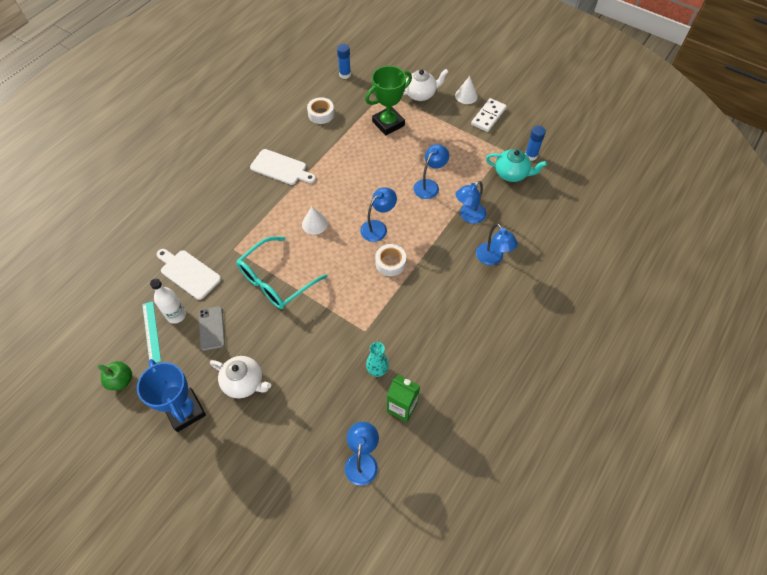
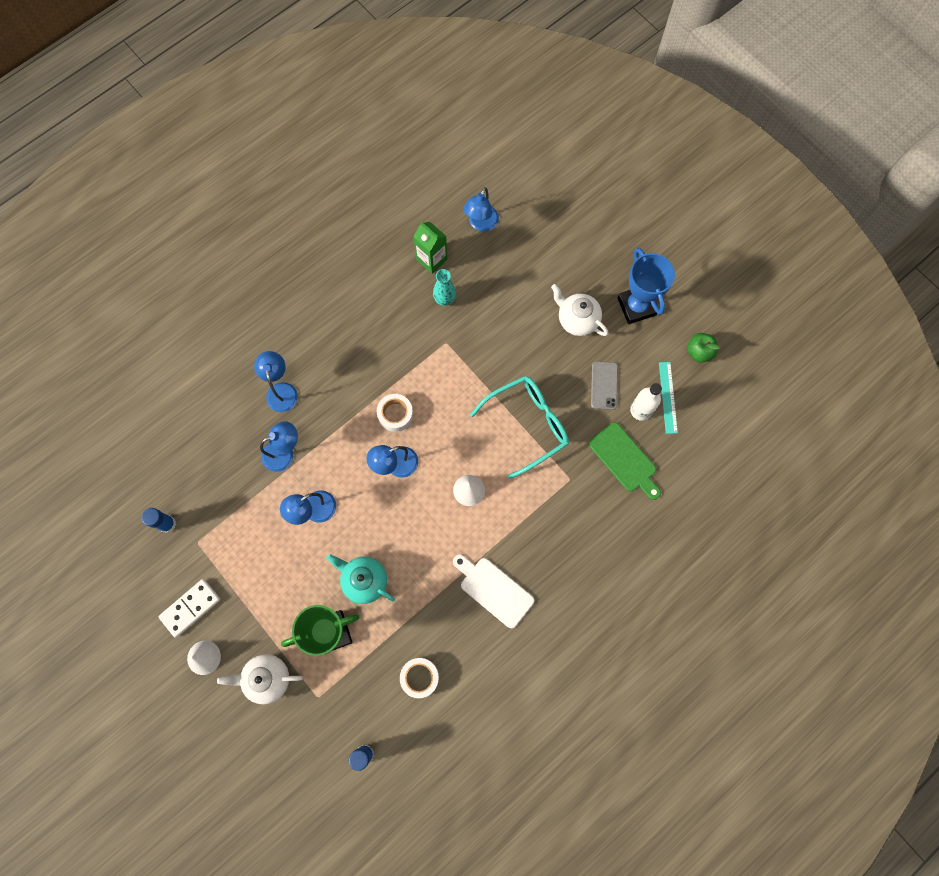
camera: 165 degrees left, 15 degrees up
(188, 273) = (624, 460): white cutting board -> green cutting board
(512, 174) = (205, 501): turquoise teapot -> turquoise teapot (364, 580)

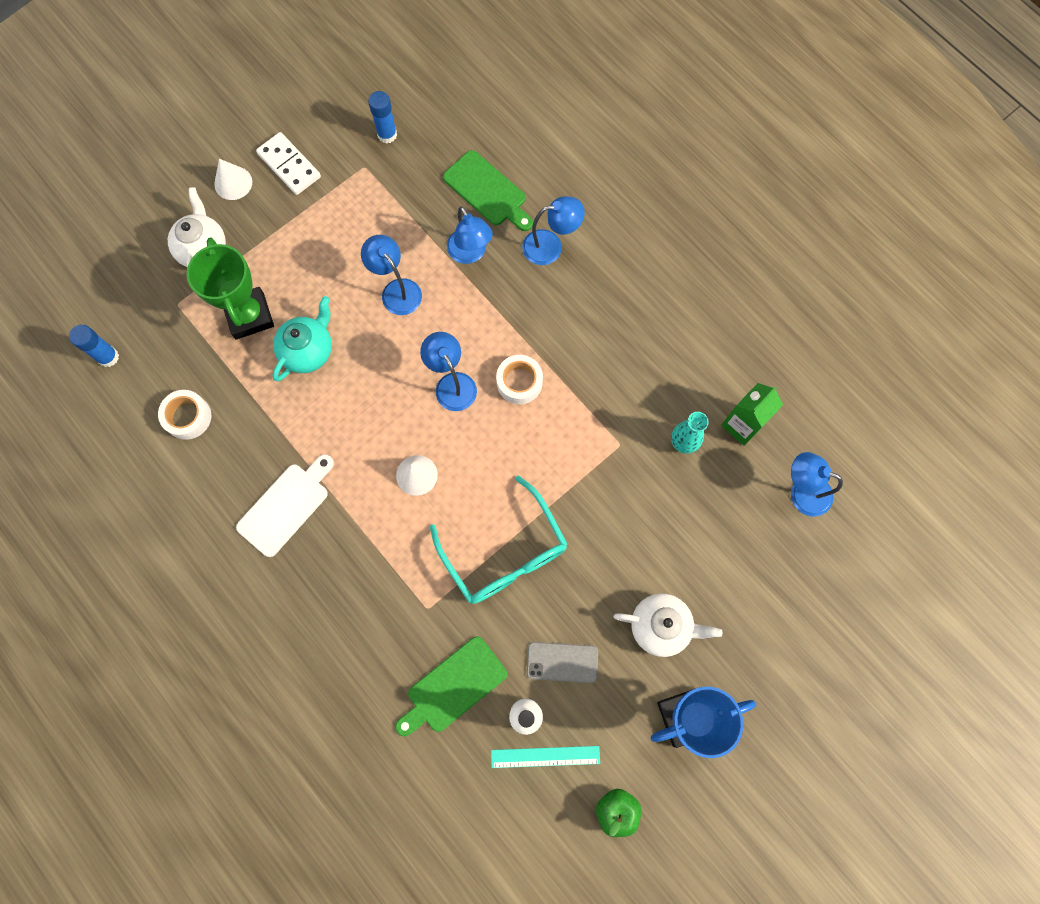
camera: 90 degrees right, 0 degrees up
(228, 439) = (487, 191): none -> green cutting board
(577, 319) = (661, 626): white teapot -> white teapot turned 60 degrees clockwise

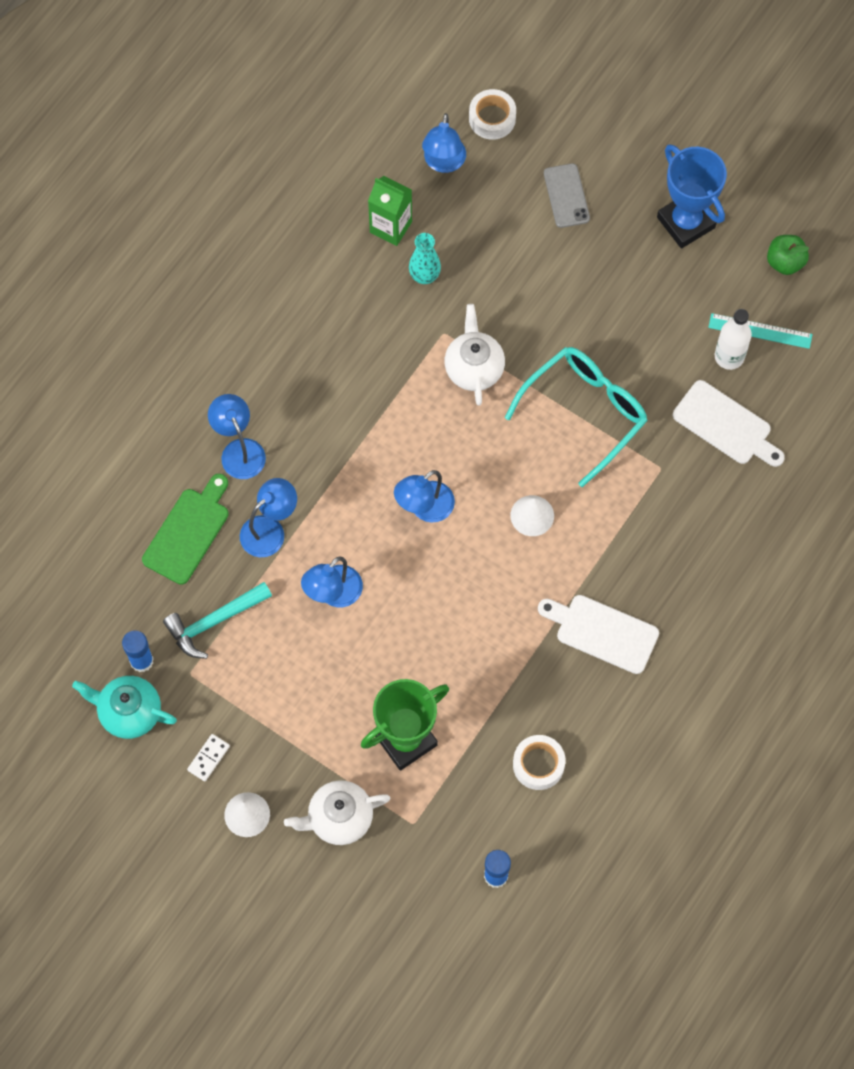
camera: 105 degrees left, 5 degrees down
(289, 165) = (208, 758): white domino -> white domino, size x0.57
(308, 350) = (428, 664): turquoise teapot -> turquoise teapot (129, 712)
(402, 194) = (214, 621): none -> turquoise hammer
(453, 687) = (726, 425): green cutting board -> white cutting board
(519, 382) = (404, 443): white tape -> white tape (492, 118)
(545, 756) = (760, 331): turquoise ruler -> turquoise ruler turned 60 degrees counterclockwise
(562, 662) = (672, 336): grey phone -> grey phone (566, 196)
(661, 626) = (611, 259): white teapot -> white teapot (474, 368)

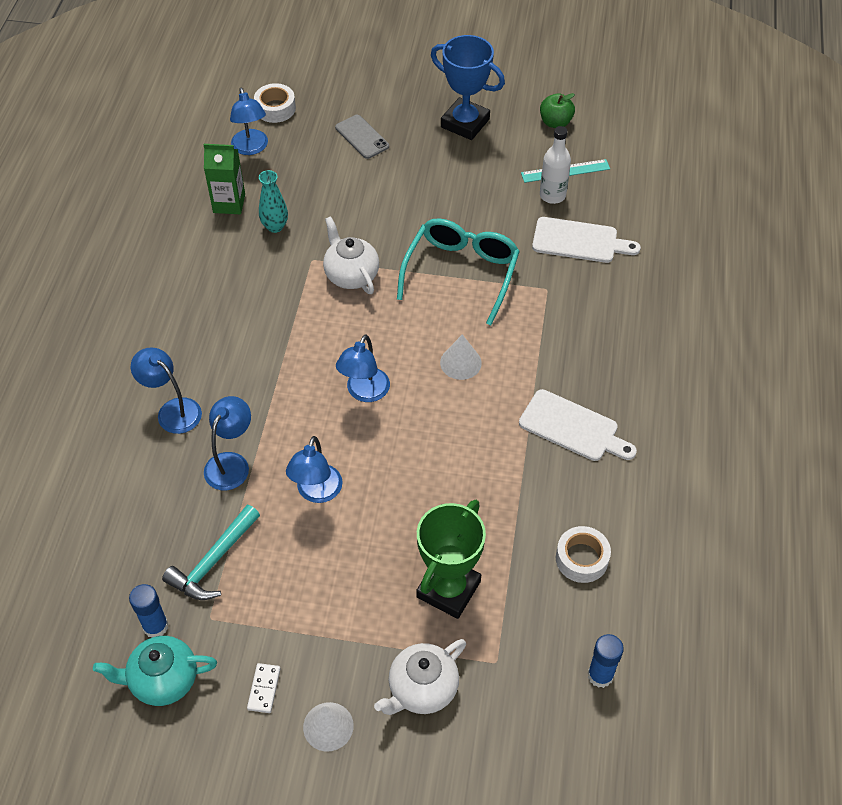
camera: 25 degrees left, 15 degrees down
(188, 532) = (154, 494): green cutting board -> none
(602, 632) = (573, 428): white cutting board -> white cutting board turned 150 degrees counterclockwise

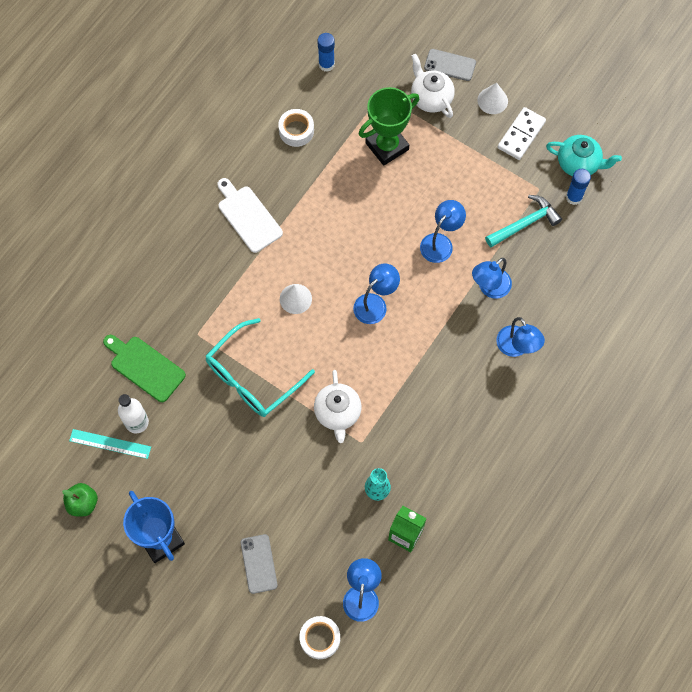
camera: 155 degrees left, 15 degrees up
(264, 689) = (521, 135): white domino -> white domino, size x1.74
(418, 758) = (450, 65): none -> grey phone
(422, 689) = (431, 98): white teapot -> white teapot turned 105 degrees counterclockwise
(579, 241) = (145, 367): white cutting board -> green cutting board

